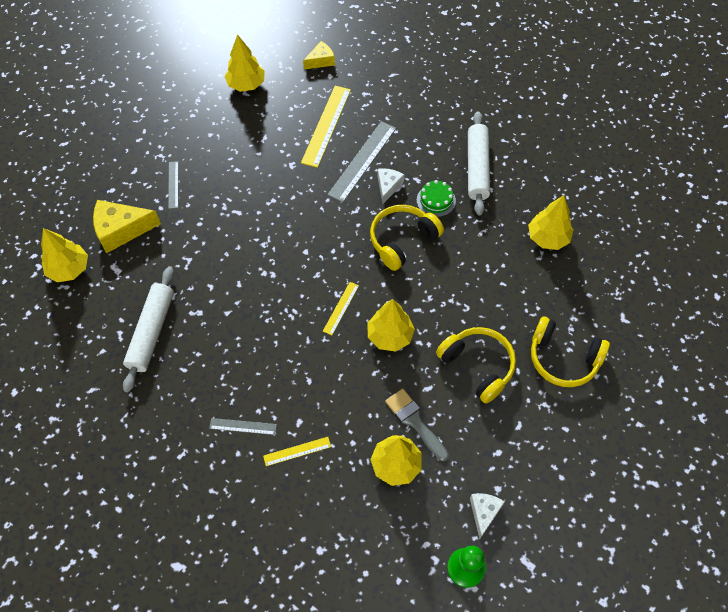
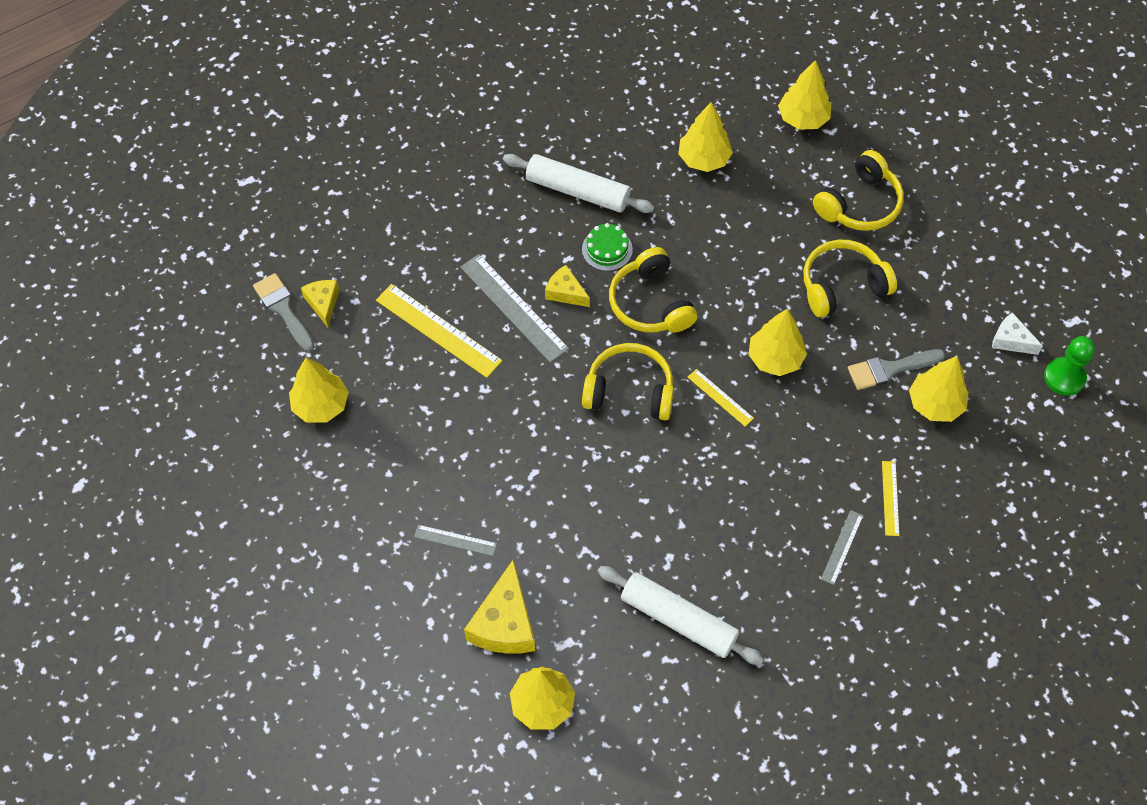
camera: 70 degrees left, 0 degrees up
(308, 43) = (283, 309): none -> grey brush
(323, 249) = (629, 391): none -> yellow headphones
(388, 187) = (565, 292): white cheese -> yellow cheese
(624, 295) = (803, 119): none -> yellow tree

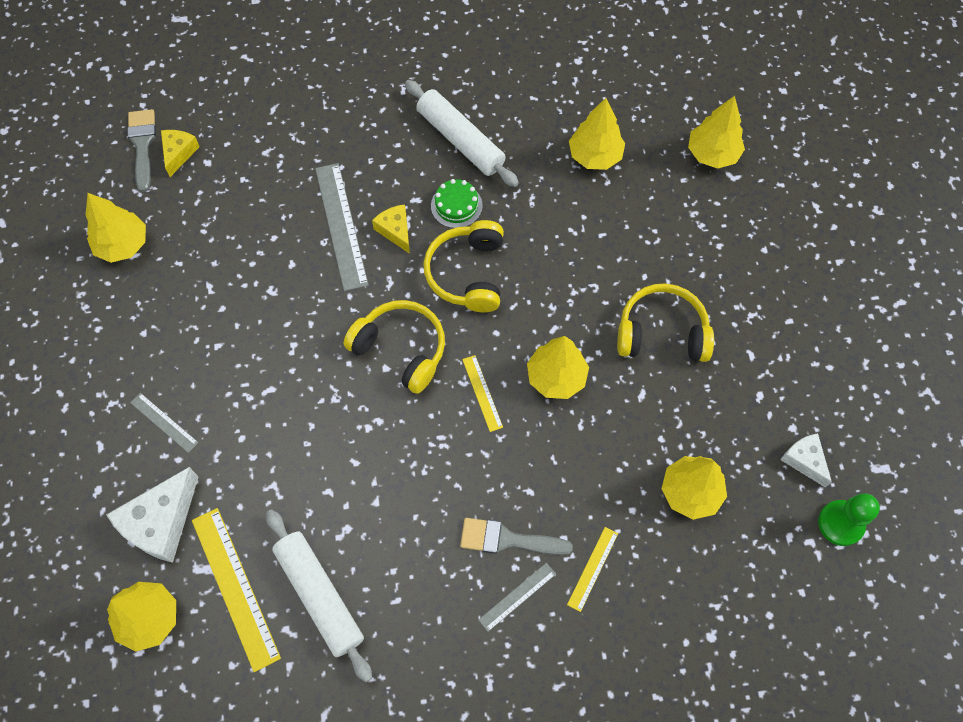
camera: 25 degrees right, 5 degrees up
(438, 330) = (262, 219): yellow ruler -> yellow ruler (235, 587)
(504, 623) = (161, 522): yellow cheese -> white cheese
(859, 204) = (723, 258): yellow headphones -> none
(889, 369) = (663, 436): grey brush -> grey brush (507, 539)

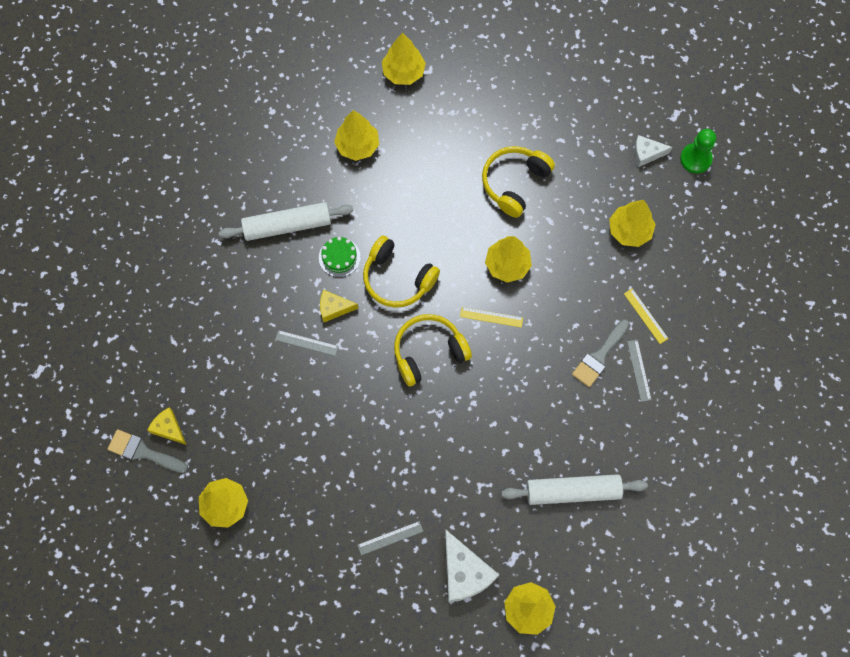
camera: 60 degrees left, 5 degrees up
(235, 587) = (537, 543): yellow ruler -> none
(341, 225) = (306, 343): grey ruler -> grey ruler, size x0.53

